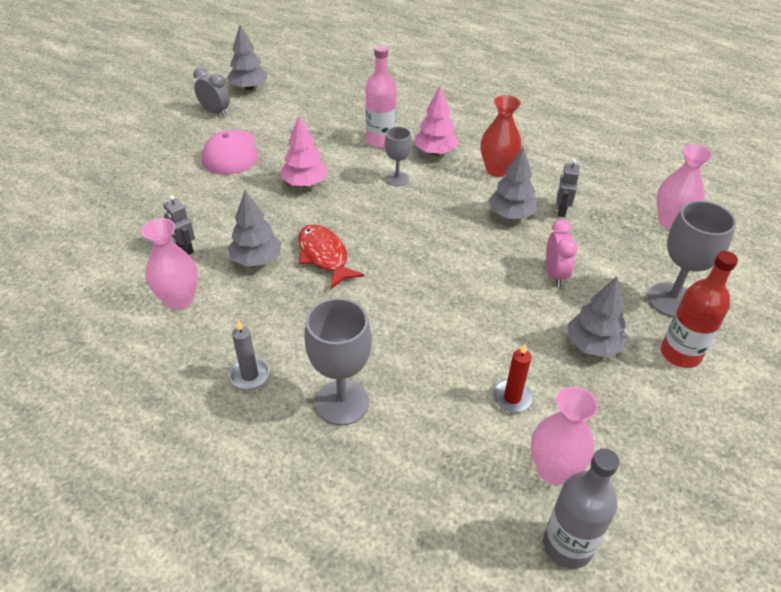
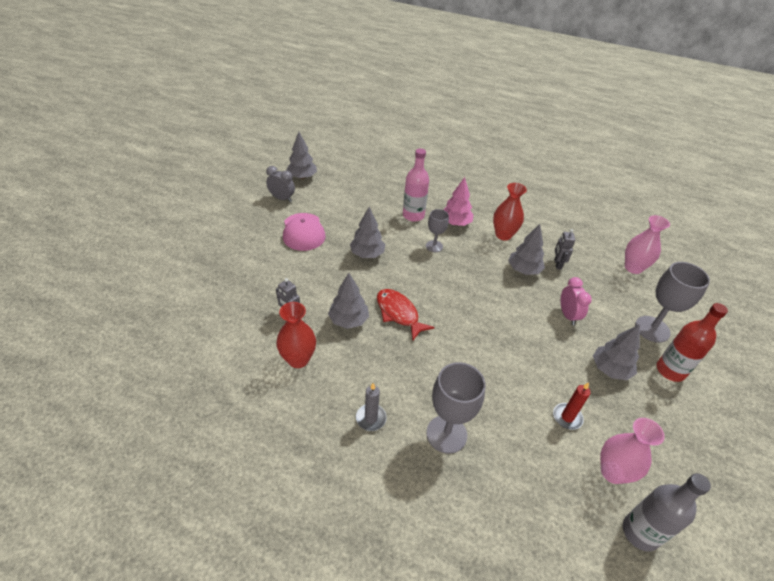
camera: 10 degrees left, 0 degrees up
(179, 300) = (298, 359): pink vase -> red vase
(305, 183) = (367, 254): pink tree -> grey tree

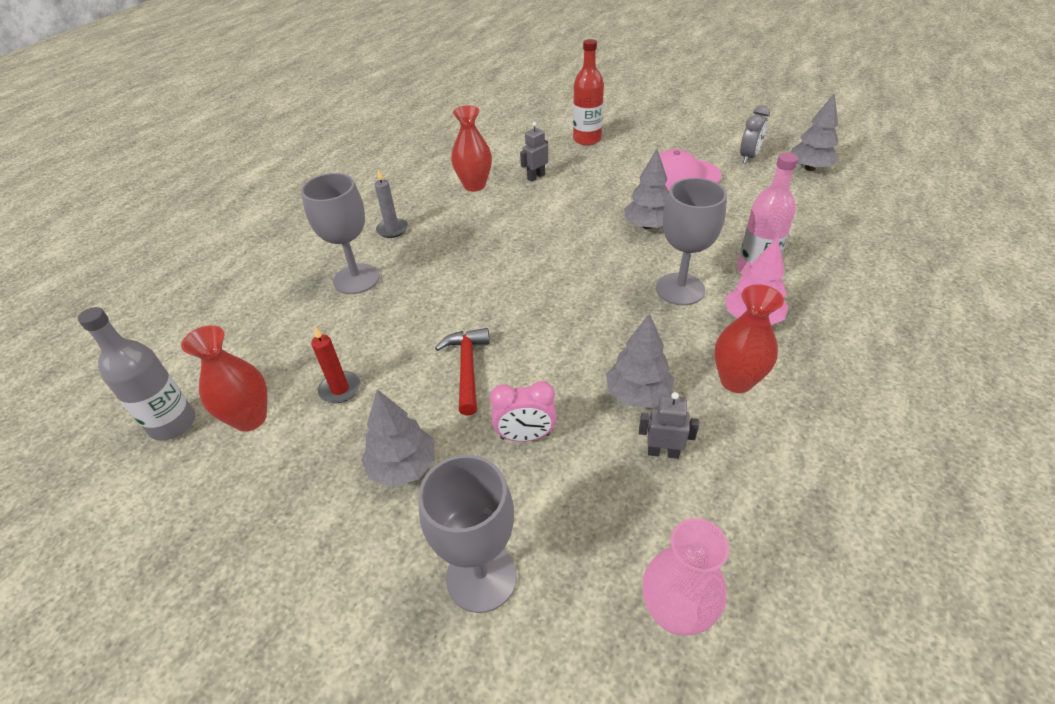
camera: 100 degrees right, 0 degrees up
(348, 320) = (526, 214): grey tree -> none
(398, 313) = (535, 250): red fish -> none
(434, 246) = (680, 289): grey goblet -> grey goblet, size x1.70
(526, 345) = (467, 368): none -> red hammer
(612, 472) = (250, 418): pink vase -> red vase
(670, 371) = (378, 568): red bottle -> red bottle (587, 139)

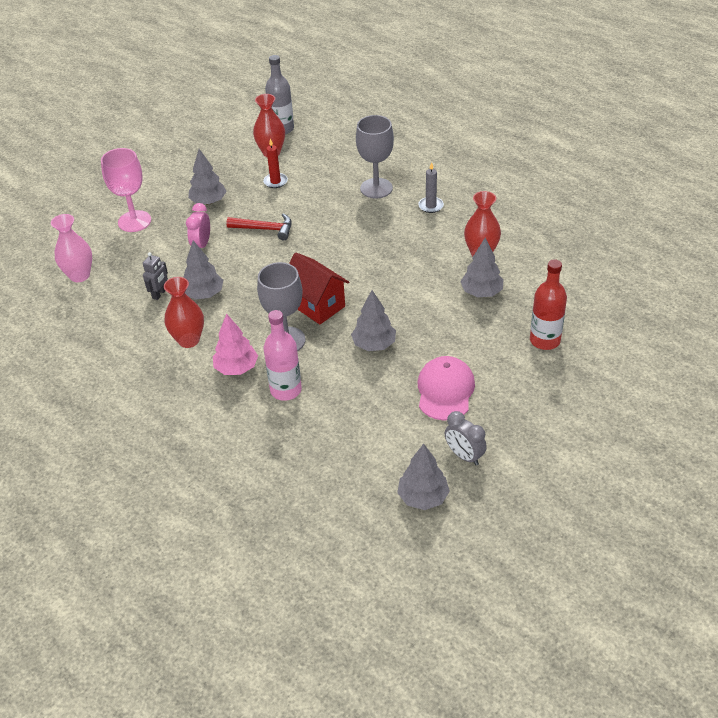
camera: 105 degrees right, 0 degrees up
(481, 577) = (134, 221): grey goblet -> pink goblet
(536, 177) = (481, 292): grey robot -> grey tree
(606, 279) = (317, 305): none -> red house

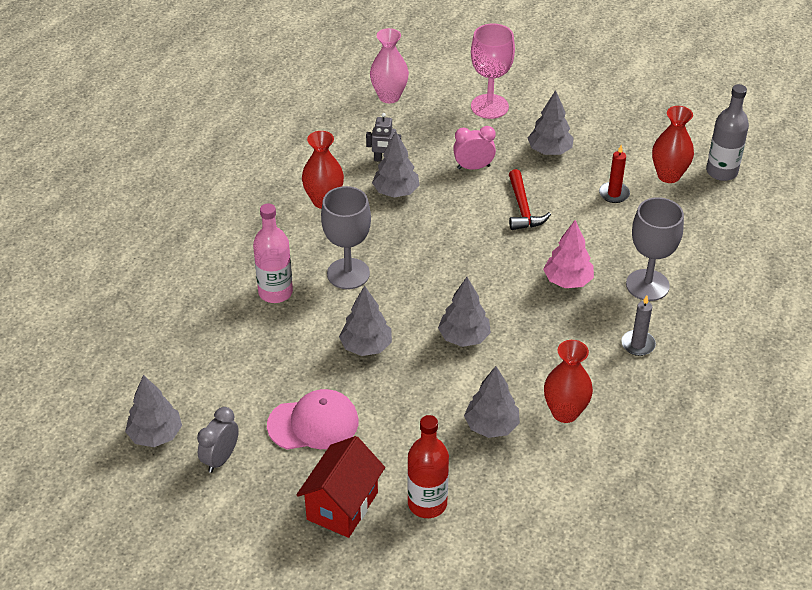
camera: 70 degrees right, 0 degrees up
(236, 368) = (295, 247): pink tree -> pink tree (567, 281)
(317, 305) = (412, 284): red house -> red house (342, 506)
(387, 288) = (464, 337): none -> grey tree

